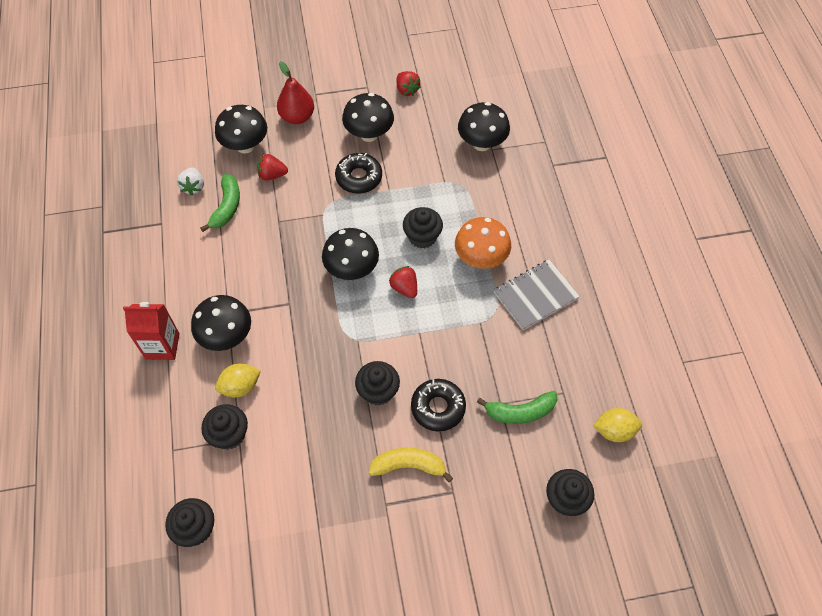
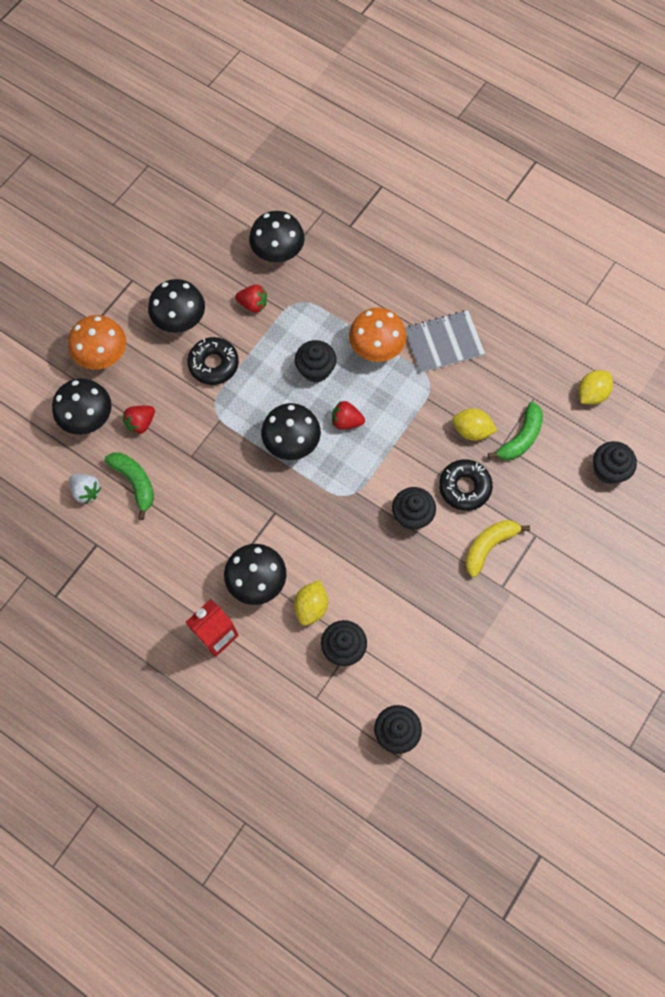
camera: 45 degrees left, 10 degrees up
(297, 117) = (103, 356): red pear -> orange mushroom
(407, 90) = (168, 255): red strawberry -> red strawberry (253, 304)
(488, 373) = (471, 430): none -> yellow lemon
(535, 295) = (443, 342): grey notebook -> grey notebook turned 60 degrees clockwise

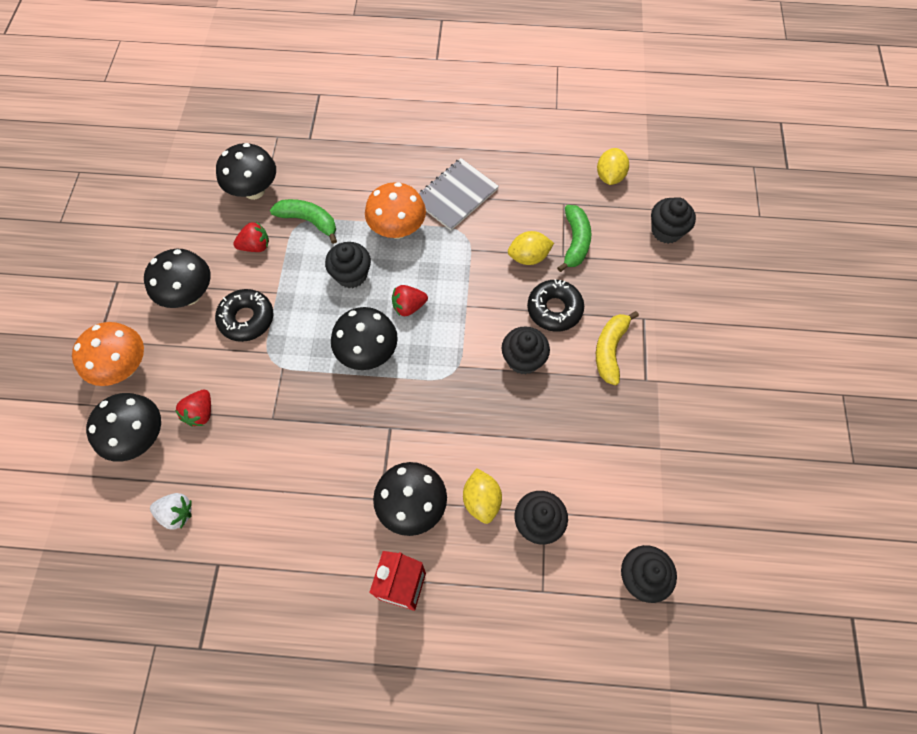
camera: 30 degrees left, 5 degrees down
(135, 482) = (226, 475): green banana -> green banana (309, 221)

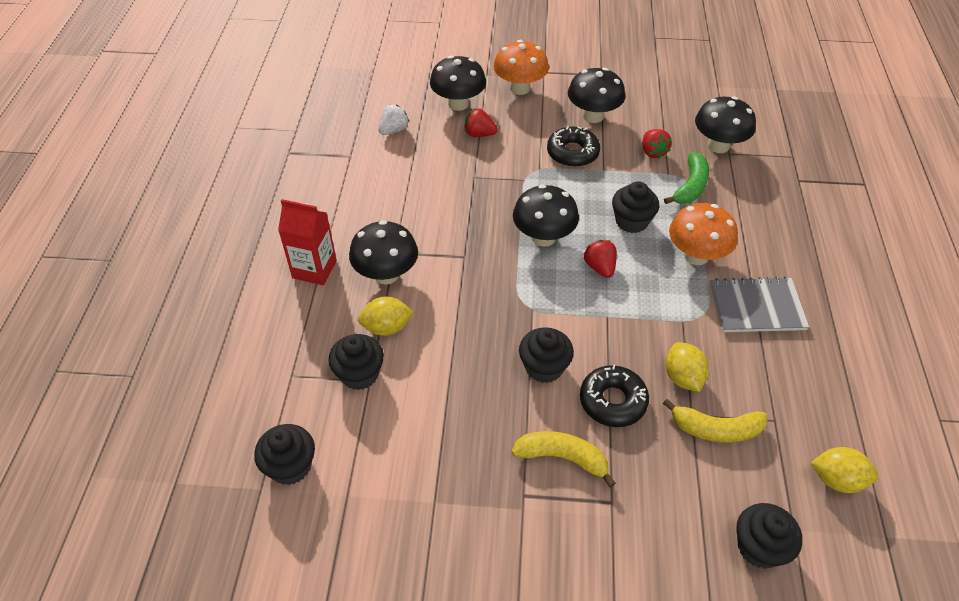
camera: 90 degrees right, 15 degrees down
(177, 513) = (394, 130): white strawberry -> white strawberry turned 150 degrees counterclockwise
(455, 195) = (756, 306): grey notebook -> grey notebook turned 45 degrees counterclockwise
(575, 242) = (715, 429): green banana -> yellow banana

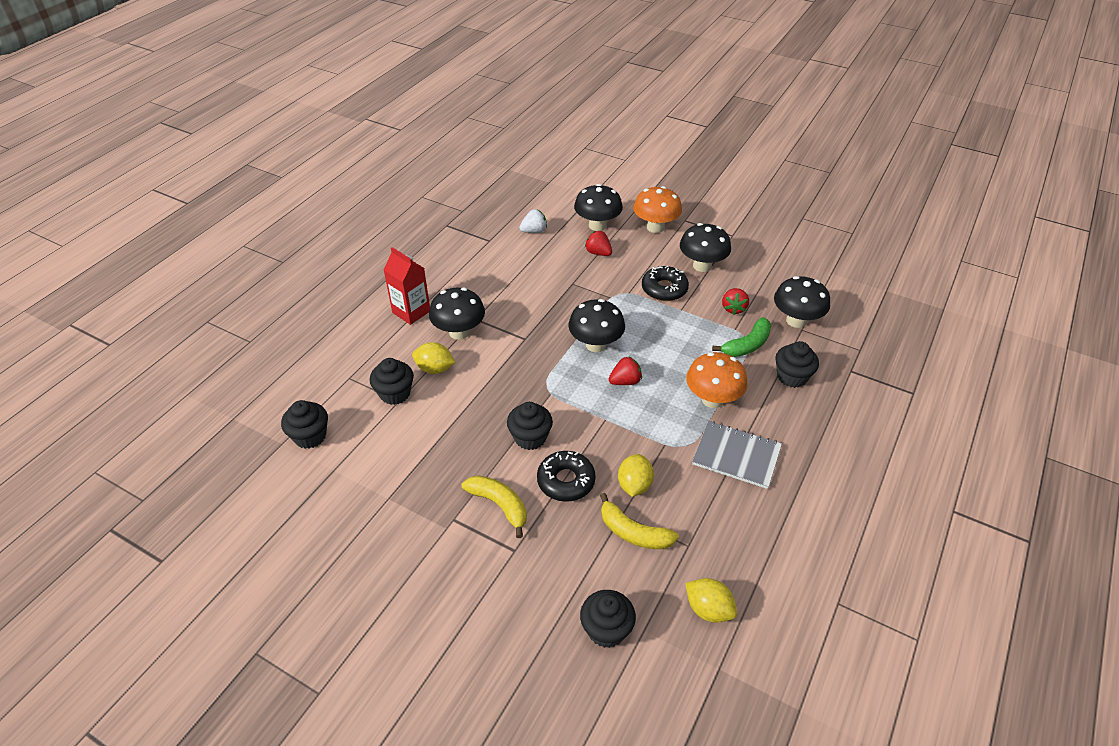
camera: 25 degrees right, 5 degrees down
(600, 267) = (625, 381): red strawberry -> red strawberry turned 60 degrees clockwise
(631, 221) = (676, 356): black cupcake -> black cupcake (792, 377)

